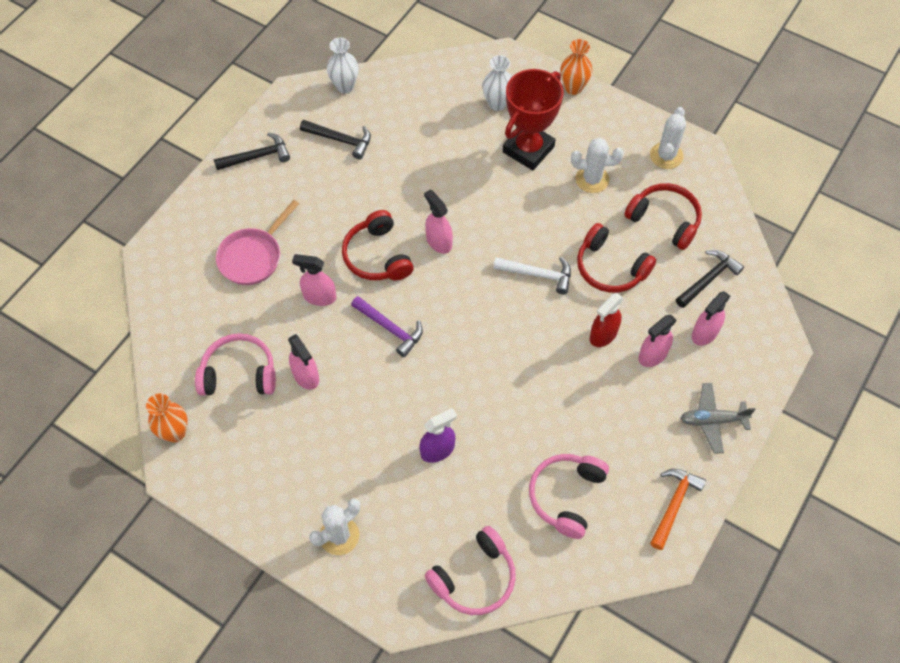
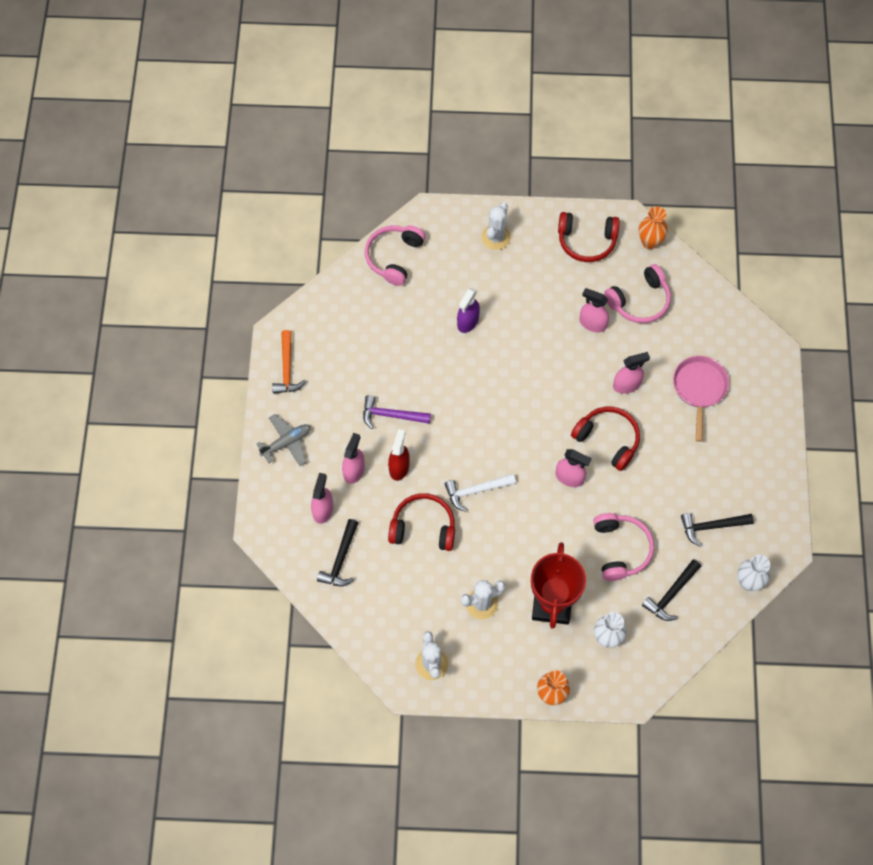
camera: 150 degrees right, 5 degrees up
(257, 156) = (765, 474): black hammer -> black hammer (671, 594)
(390, 328) = (558, 388): purple hammer -> purple hammer (391, 415)
(566, 496) = (363, 337): pink headphones -> pink headphones (620, 549)
(664, 220) = (401, 596): red headphones -> red headphones (586, 241)

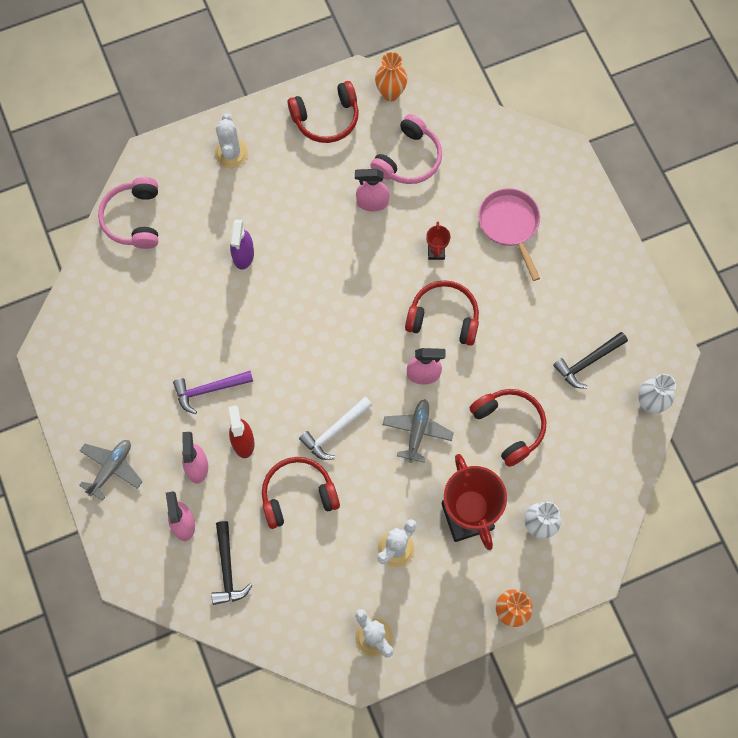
camera: 25 degrees left, 5 degrees up
(287, 369) = (75, 388): orange hammer -> none
(543, 520) = (417, 431): none -> grey plane
(620, 549) = (509, 426): pink headphones -> red headphones
(627, 385) = (436, 252): pink spray bottle -> red trophy
(671, 594) = (580, 451): black hammer -> none

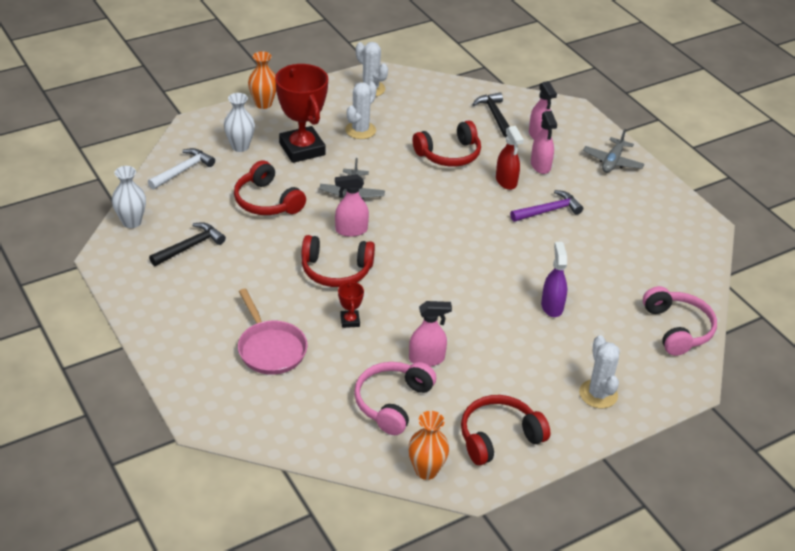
camera: 170 degrees right, 30 degrees down
(334, 431) = (427, 191): white hammer -> white hammer (183, 170)

